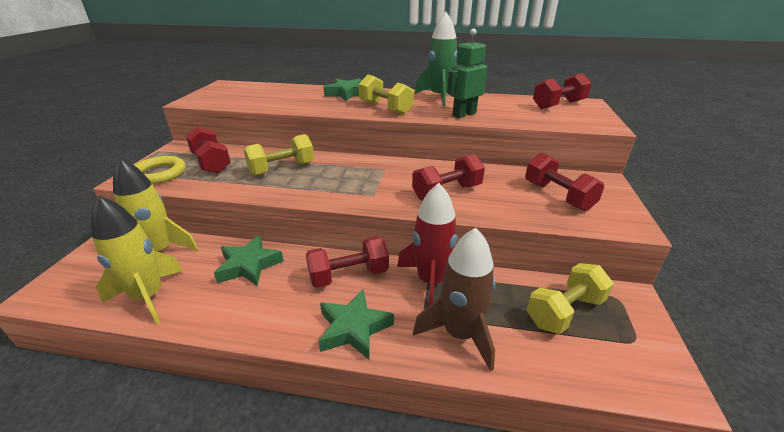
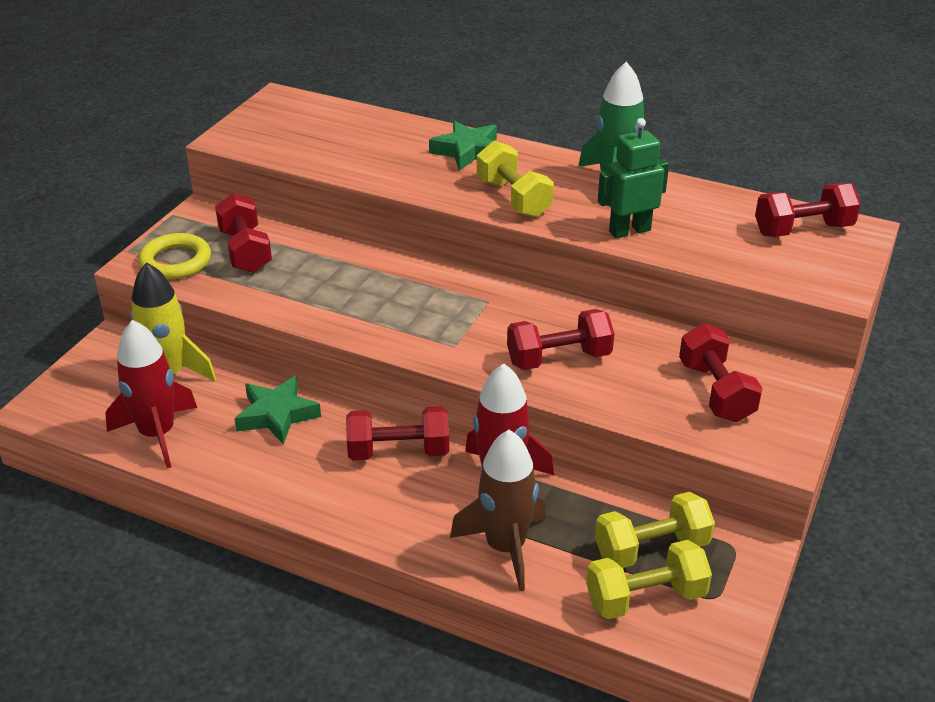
camera: 15 degrees right, 5 degrees up
(149, 297) = (157, 434): yellow rocket -> red rocket
(282, 169) = (341, 278): yellow dumbbell -> yellow dumbbell (645, 597)
(354, 328) = (384, 516): green star -> none

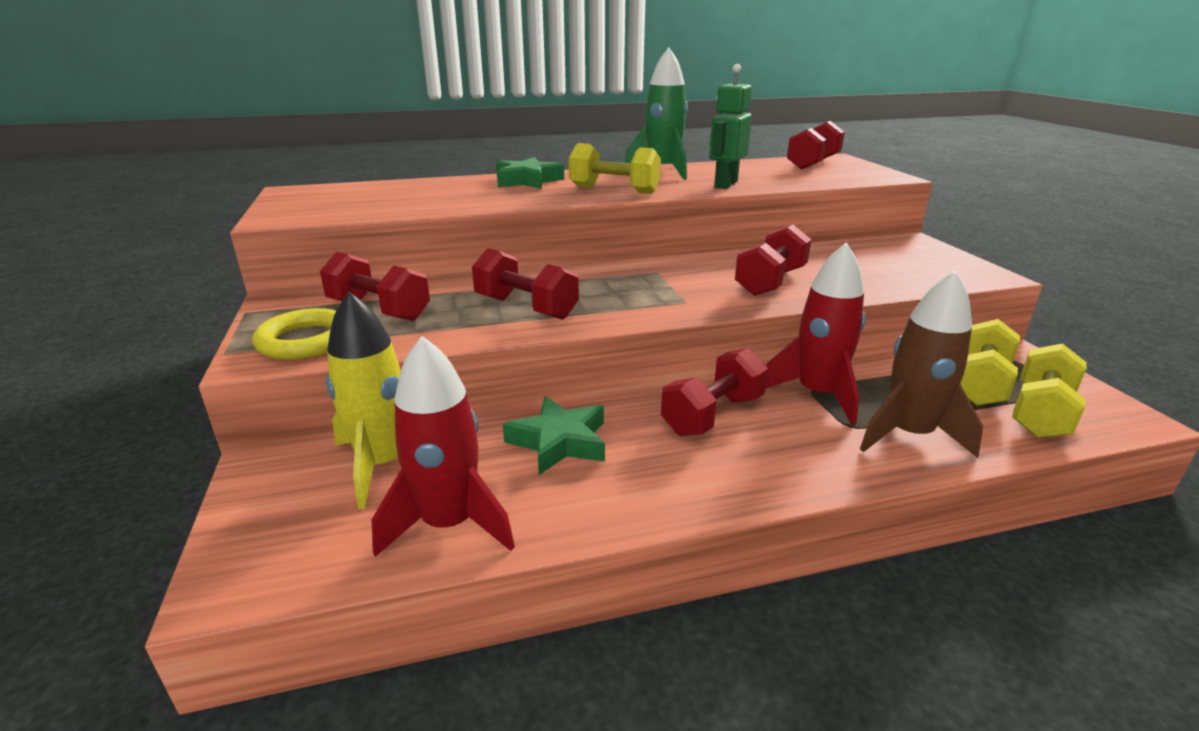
camera: 40 degrees left, 10 degrees down
(716, 391) = (890, 263): red dumbbell -> red dumbbell (526, 308)

